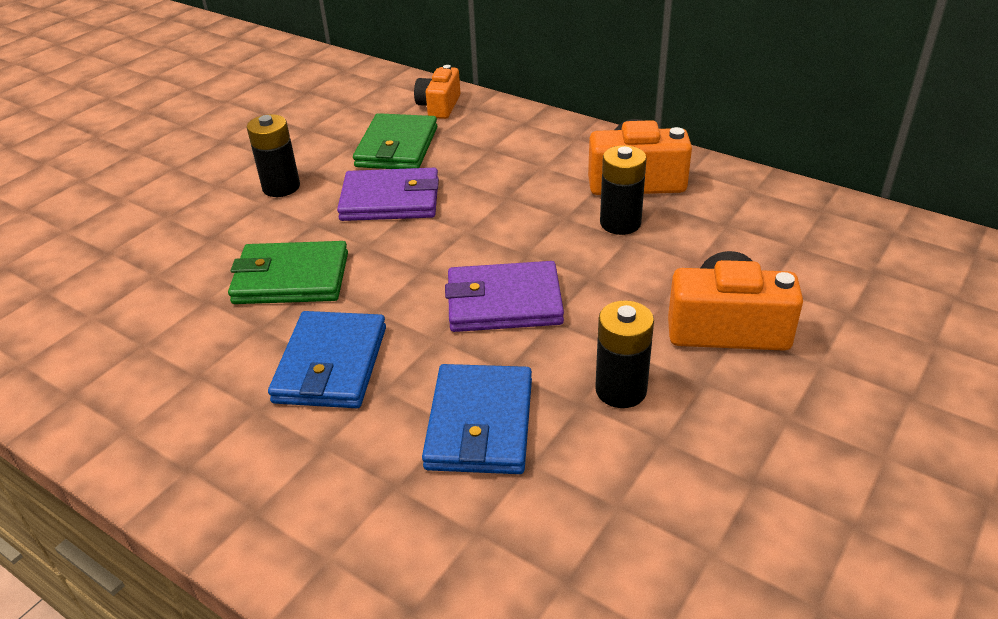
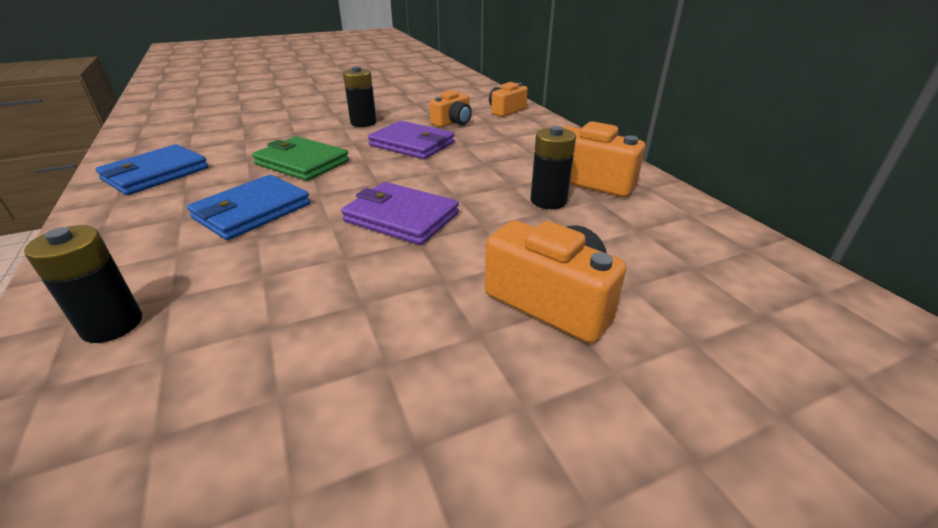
camera: 30 degrees right, 5 degrees down
(397, 147) = (453, 122): green wallet -> orange camera
(480, 424) = (277, 283): blue wallet -> blue wallet (155, 174)
(621, 390) = (403, 308): black battery -> black battery (112, 325)

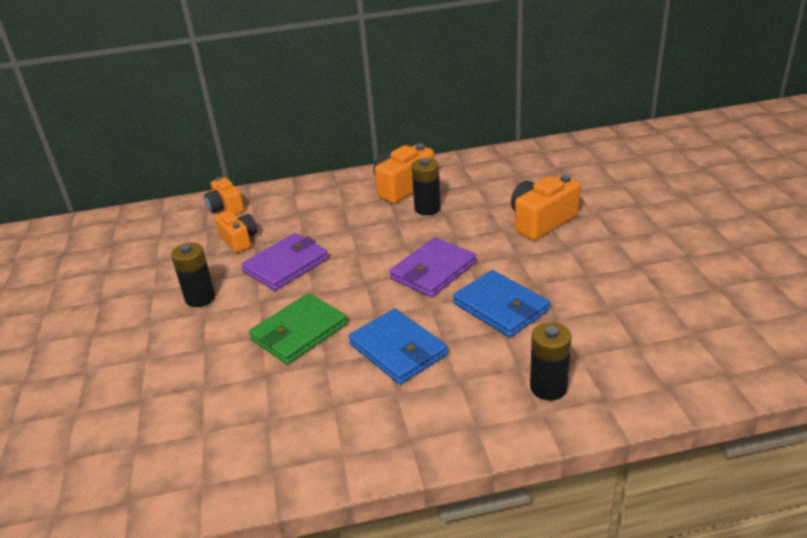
camera: 75 degrees left, 0 degrees up
(155, 174) = (278, 441): blue wallet -> blue wallet (501, 307)

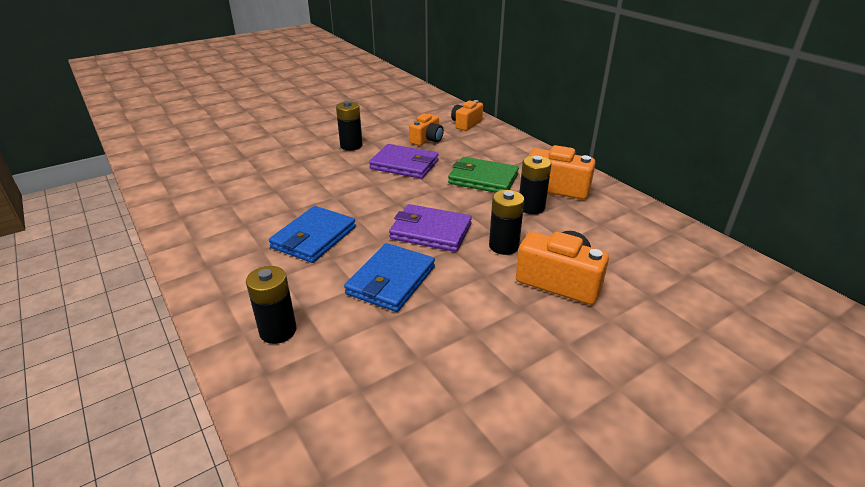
camera: 65 degrees right, 0 degrees up
(299, 332) = (324, 190): green wallet -> green wallet (483, 179)
(480, 236) = (503, 246): none -> black battery

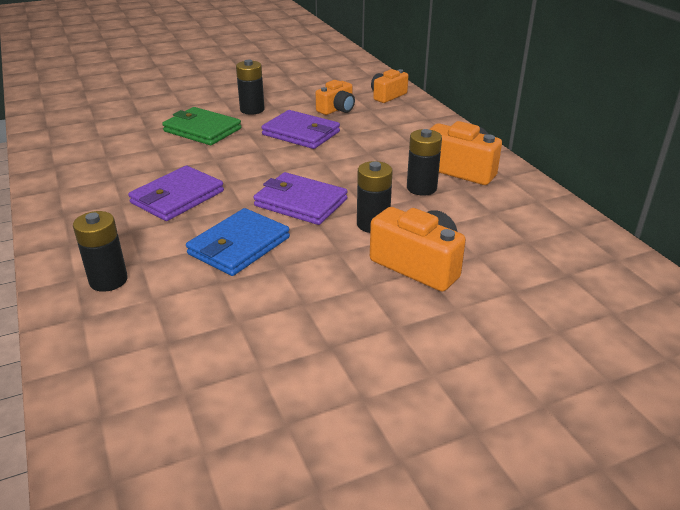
camera: 10 degrees right, 0 degrees up
(314, 237) = (177, 197): blue wallet -> purple wallet
(483, 179) = (381, 155): green wallet -> green wallet (202, 130)

